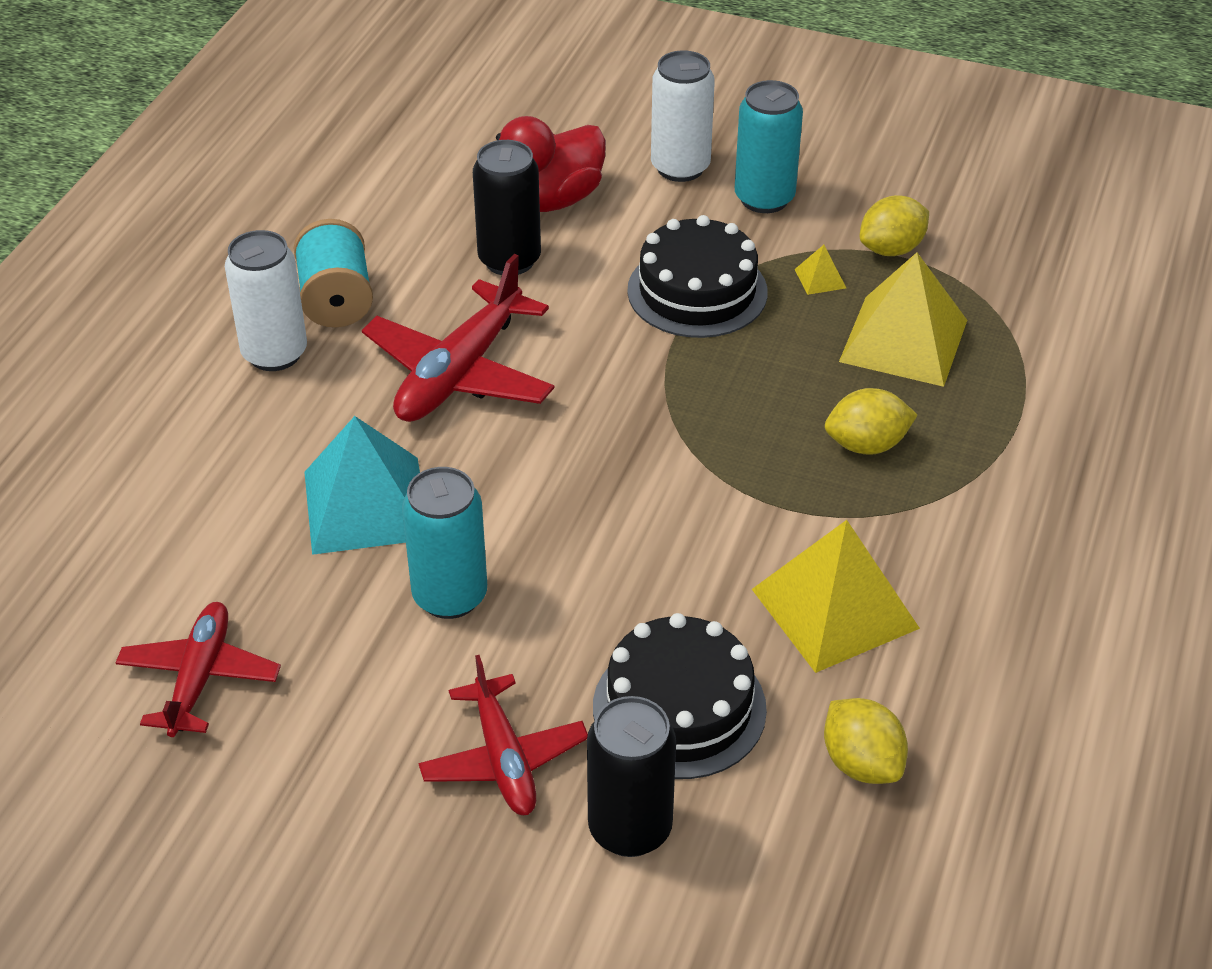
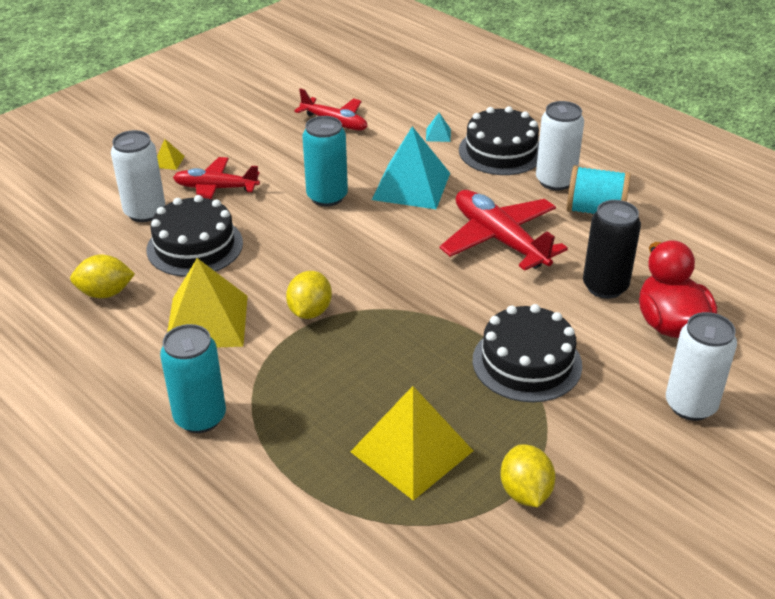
camera: 115 degrees right, 5 degrees down
(185, 521) = (438, 135): none -> turquoise pyramid
(209, 431) = (501, 151): none -> black cake
(630, 828) = (145, 212): black can -> white can
(764, 198) = (628, 440): turquoise can -> turquoise can (200, 417)
(820, 278) = (509, 433): yellow pyramid -> yellow pyramid (168, 161)
(866, 445) = (321, 387): yellow lemon -> yellow lemon (310, 311)

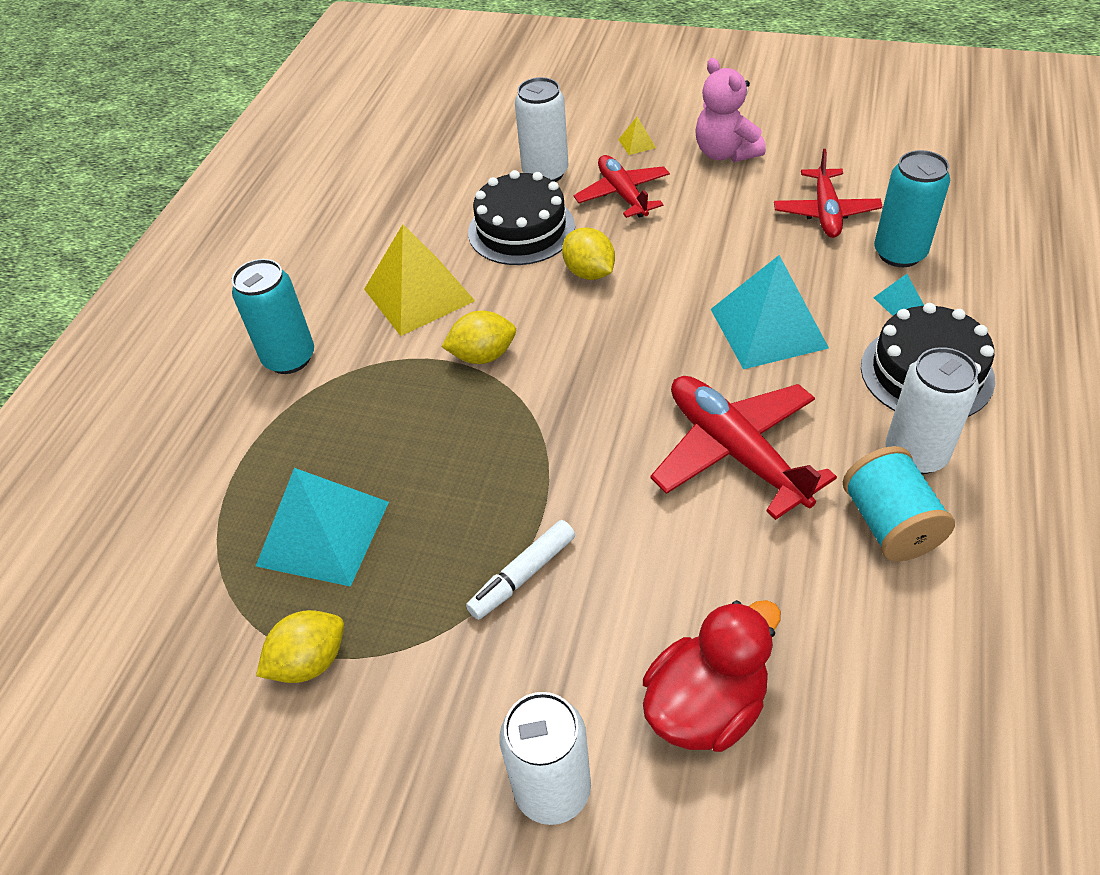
camera: 65 degrees right, 10 degrees up
(105, 293) = (413, 215): yellow lemon -> yellow lemon (589, 272)
(229, 133) = (725, 153): none -> pink teddy bear
(327, 197) = (683, 274): turquoise can -> turquoise can (899, 253)
(412, 451) = (323, 533): yellow pyramid -> turquoise pyramid
(499, 239) = (735, 452): red plane -> red plane turned 60 degrees counterclockwise
(527, 362) = (522, 575): black cake -> white marker
(605, 286) = (728, 599): black can -> none

